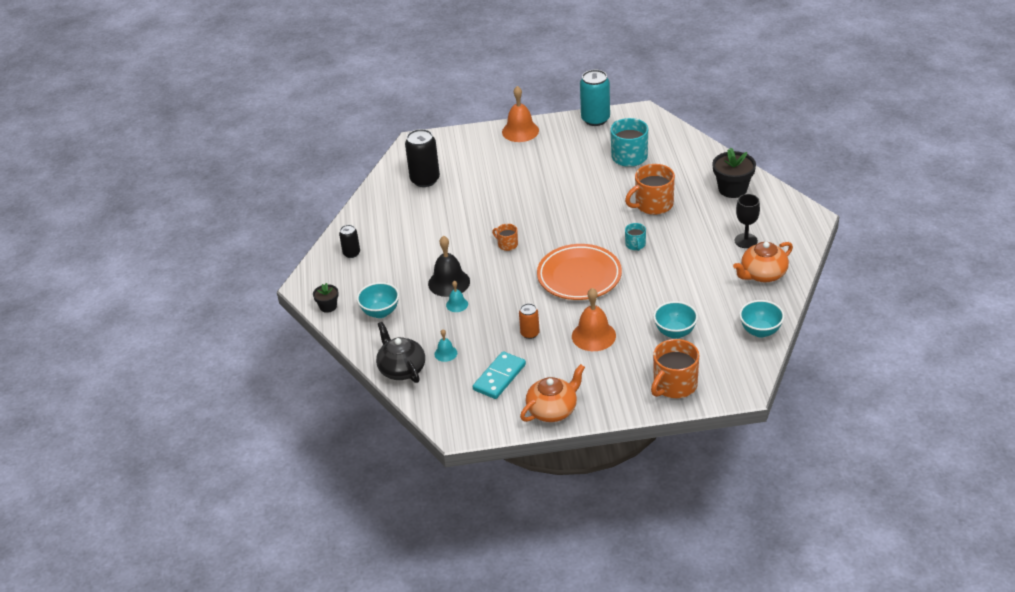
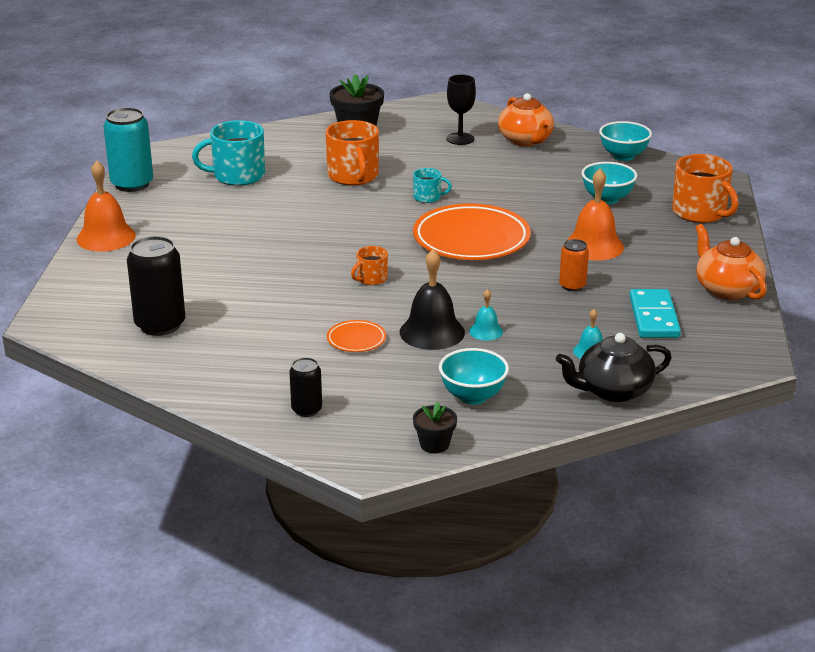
camera: 80 degrees left, 10 degrees down
(431, 254) = (356, 340): none -> orange plate
(499, 377) = (654, 317): turquoise domino -> turquoise domino turned 45 degrees clockwise

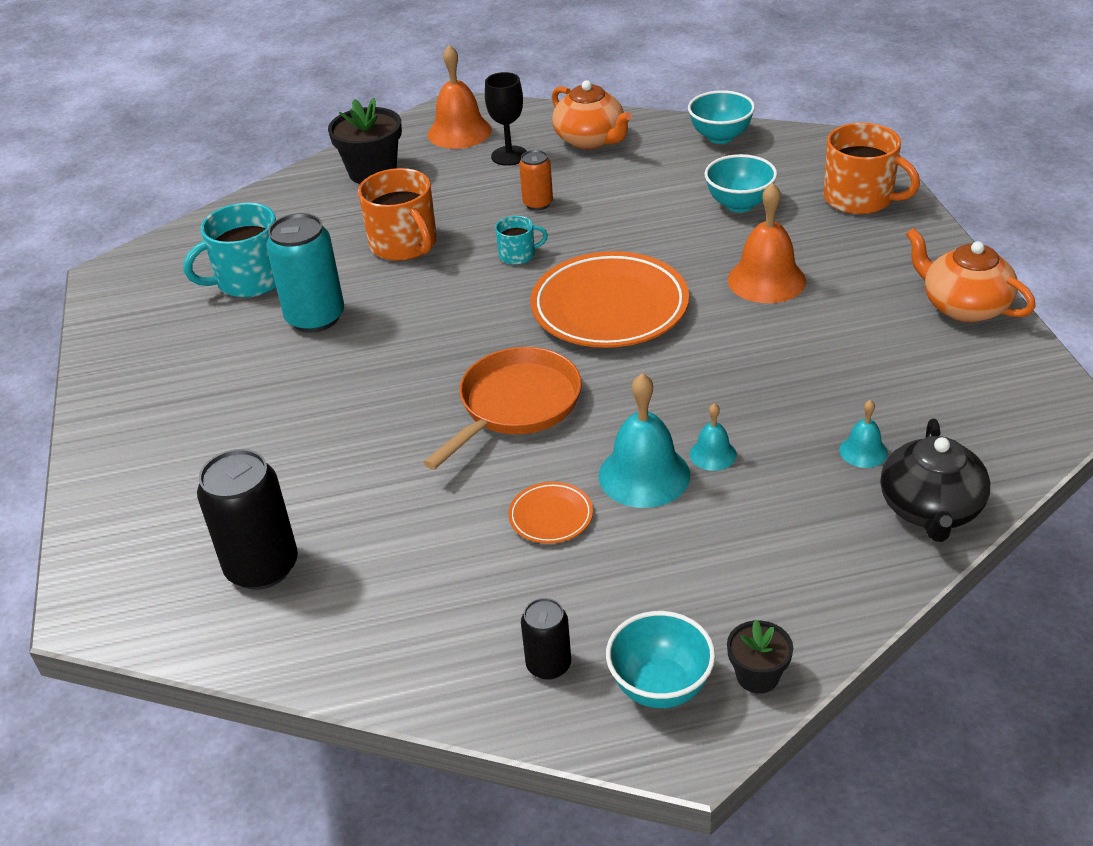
camera: 15 degrees left, 10 degrees up
(106, 237) = (111, 429): orange bell -> orange bell (459, 132)
(132, 184) = (109, 328): turquoise can -> turquoise can (315, 318)
(371, 279) = (515, 406): orange mug -> orange pan
(432, 332) = (644, 475): black bell -> turquoise bell
(472, 396) = (759, 572): turquoise bowl -> turquoise bowl (660, 687)
(572, 286) = (777, 350): orange can -> orange can (538, 203)
(613, 390) = (930, 509): black teapot -> black teapot turned 45 degrees counterclockwise
(654, 317) = (906, 373): turquoise domino -> none

